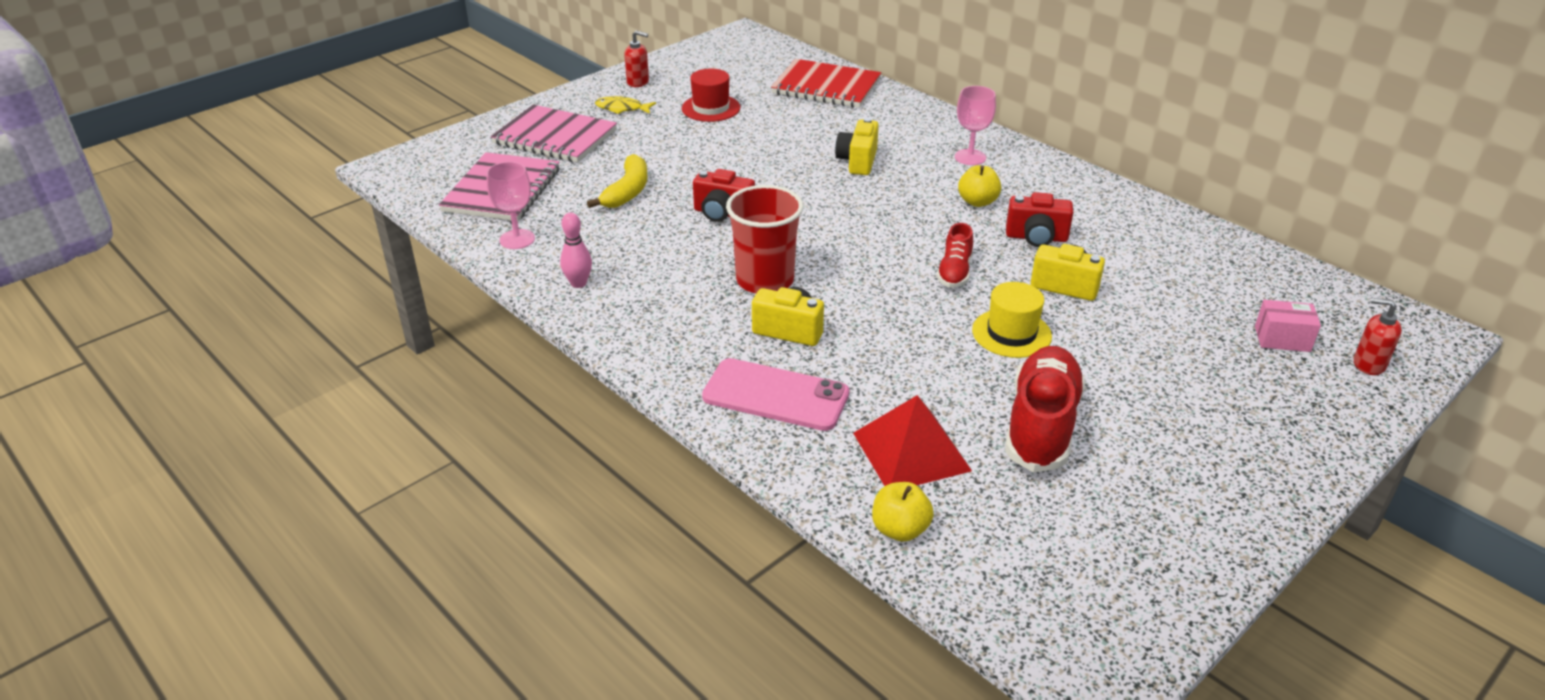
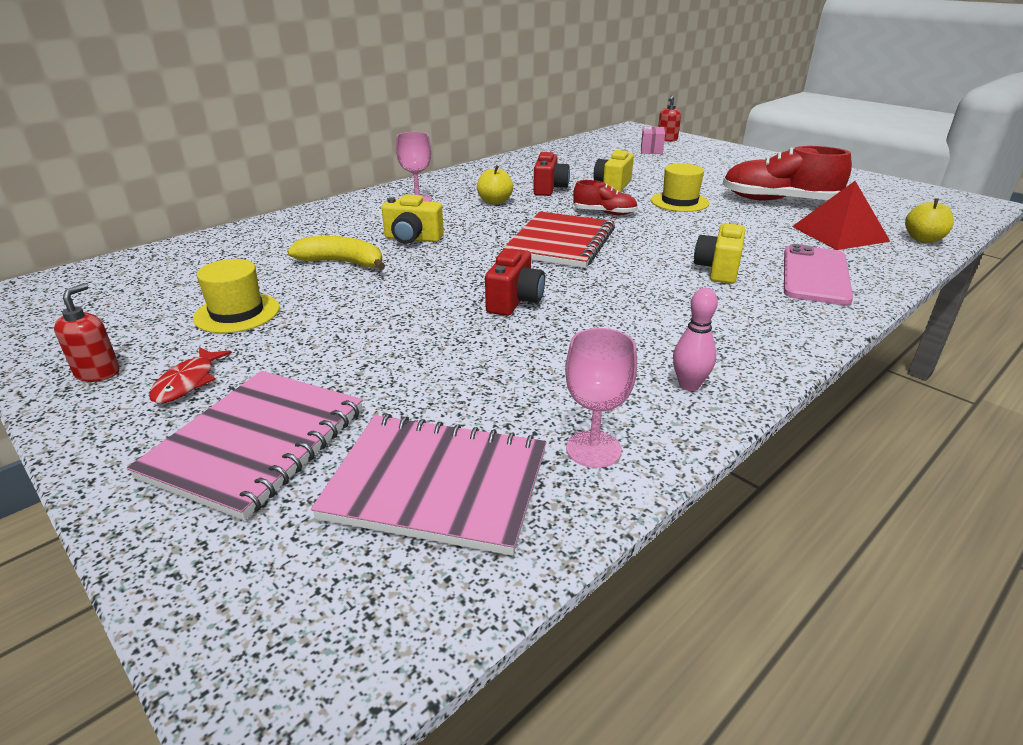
camera: 90 degrees left, 5 degrees down
(622, 108) = (188, 382): yellow fish -> red fish
(627, 191) = (456, 363): yellow banana -> yellow banana (342, 263)
(711, 108) = (237, 313): red hat -> yellow hat
(765, 280) = (642, 280): red cup -> none
(826, 87) = (228, 249): red notebook -> red notebook (561, 243)

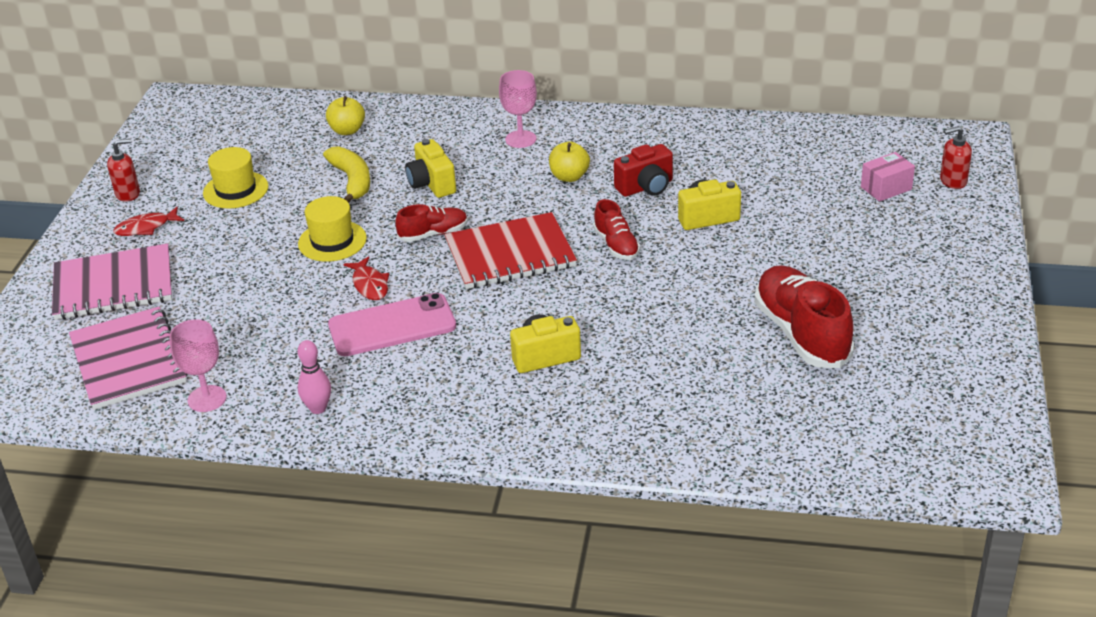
camera: 55 degrees right, 5 degrees up
(484, 258) = (433, 234): none -> red shoe
(514, 301) = (370, 285): red camera -> red fish
(679, 202) = (709, 274): yellow hat -> yellow hat (332, 241)
(815, 275) = (594, 413): pink phone -> pink phone (392, 326)
(839, 234) = (737, 400): red pyramid -> none
(923, 239) = (790, 459): yellow apple -> yellow apple (347, 130)

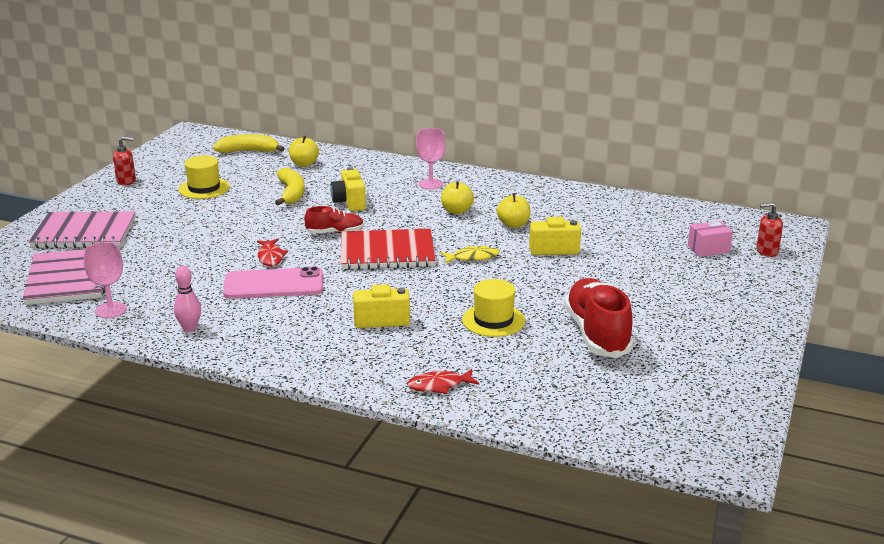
camera: 10 degrees right, 10 degrees down
(146, 228) = (127, 202): red fish -> red fish (439, 385)
(266, 120) = (248, 151): none -> yellow banana
(332, 241) = (257, 227): yellow hat -> yellow hat (493, 320)
(616, 245) = (473, 257): red shoe -> yellow fish
(646, 187) = (513, 224): red camera -> yellow apple

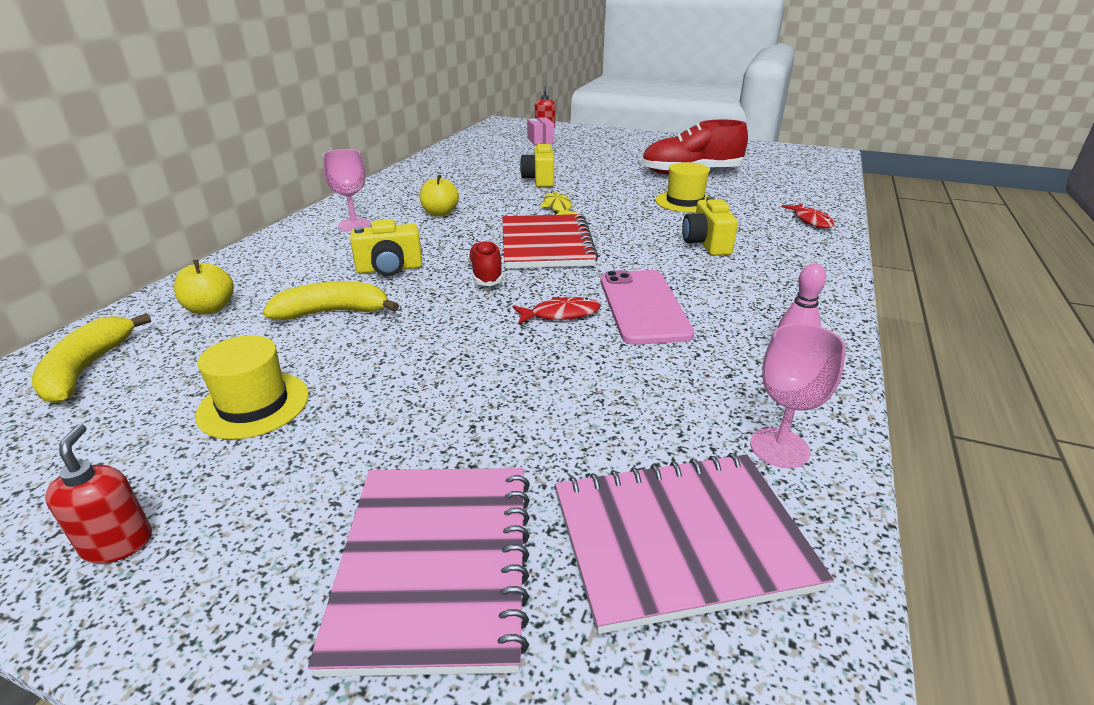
camera: 90 degrees left, 5 degrees up
(513, 224) = (482, 192): yellow apple -> none

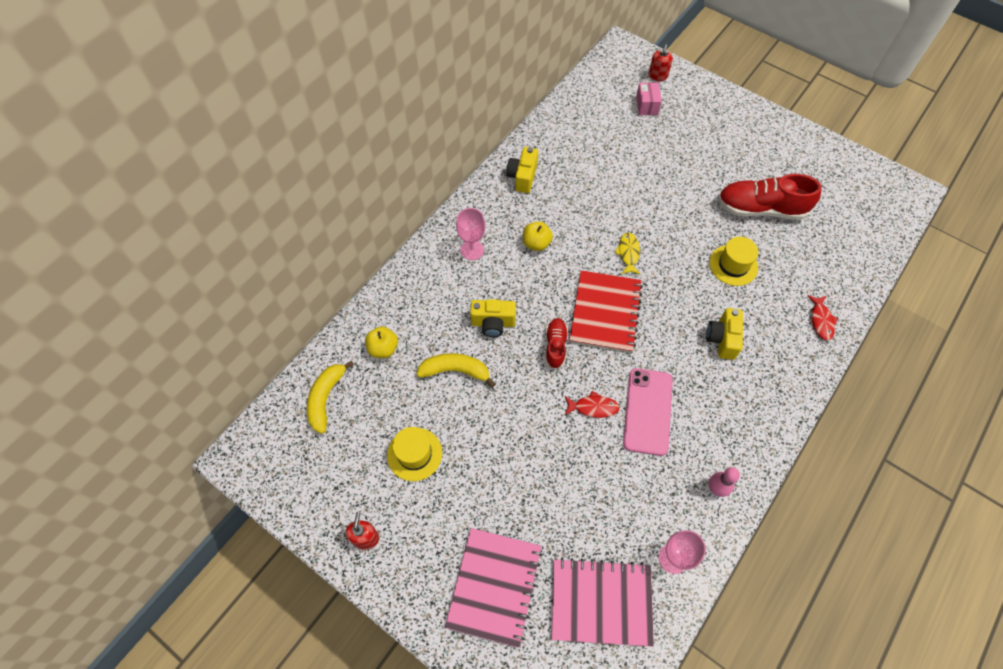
camera: 15 degrees right, 30 degrees up
(539, 180) = (626, 196): yellow camera -> yellow camera (522, 177)

